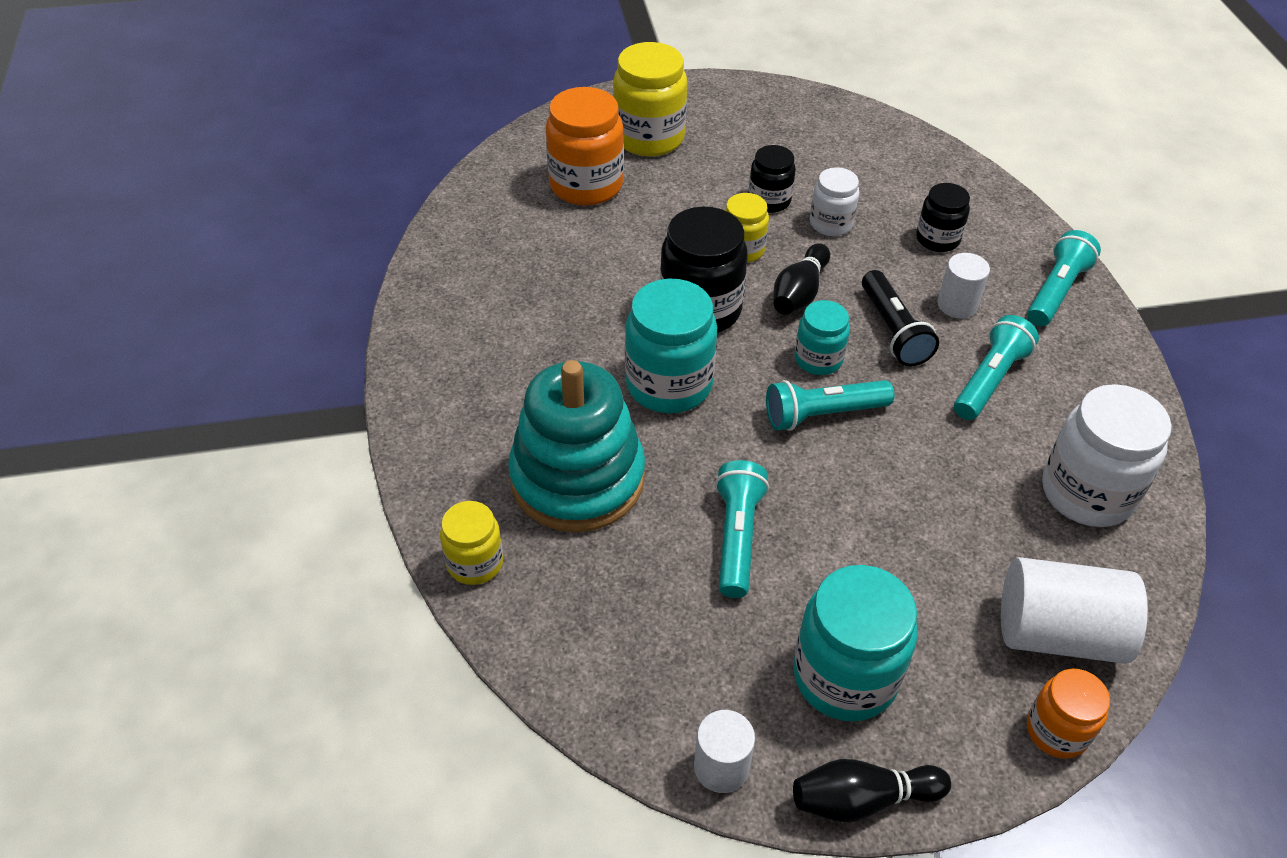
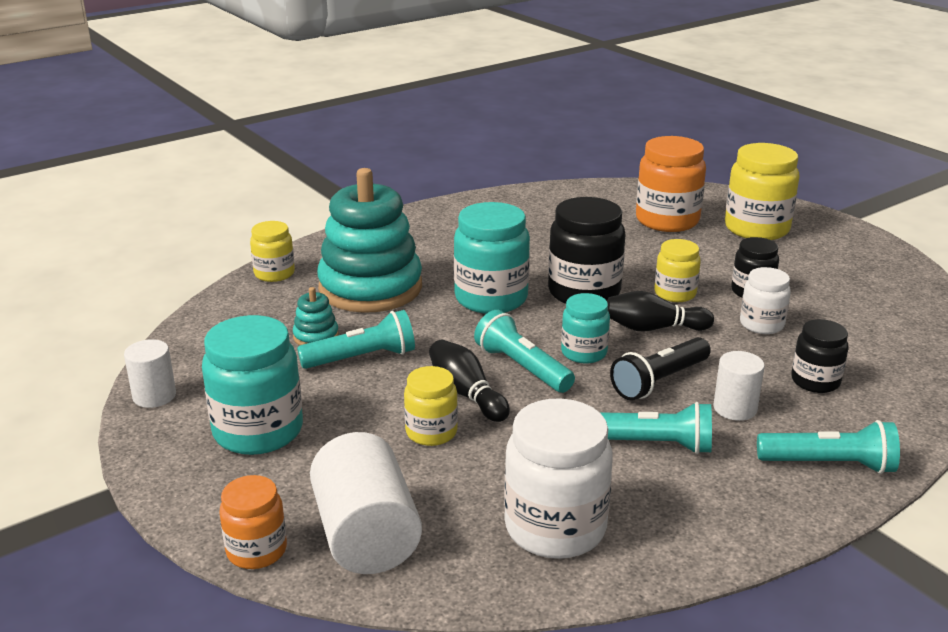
camera: 65 degrees right, 20 degrees down
(665, 565) = (316, 336): none -> turquoise stacking toy
(862, 799) = (149, 461): black bowling pin -> black bowling pin (466, 394)
(908, 526) = (431, 432): none -> yellow jar

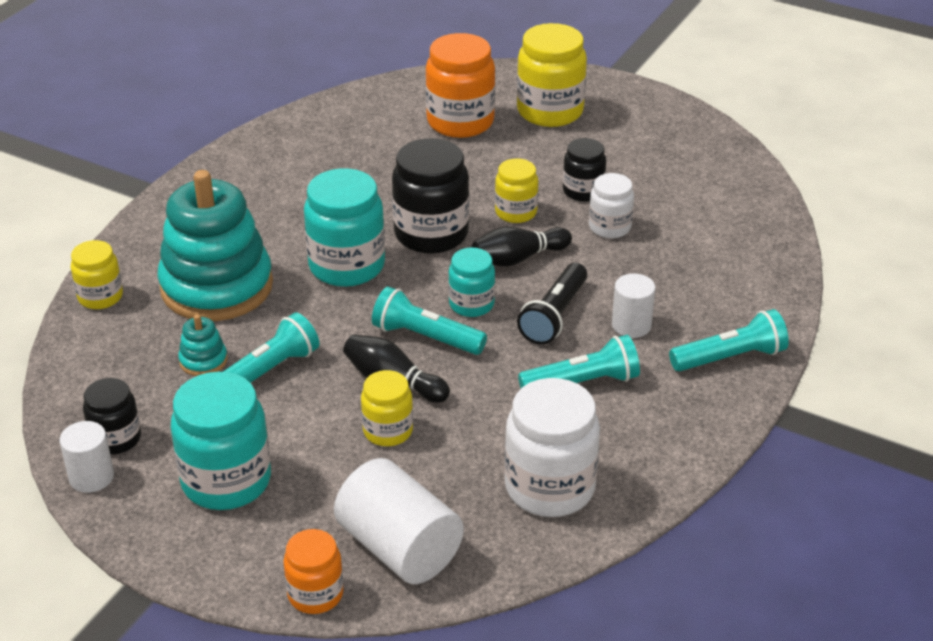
camera: 25 degrees left, 10 degrees up
(815, 381) = (682, 277): black jar -> black jar (116, 439)

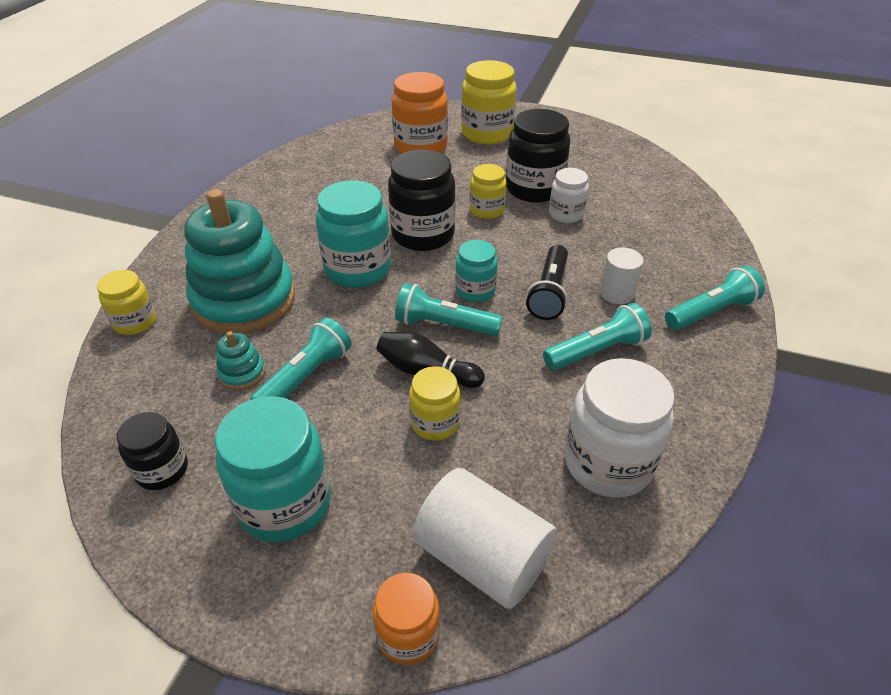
camera: 10 degrees left, 5 degrees up
(91, 477) = (139, 520): white cylinder -> none
(518, 258) = (501, 247): black bowling pin -> none
(583, 191) = (534, 189): black jar -> black jar, size x1.73

